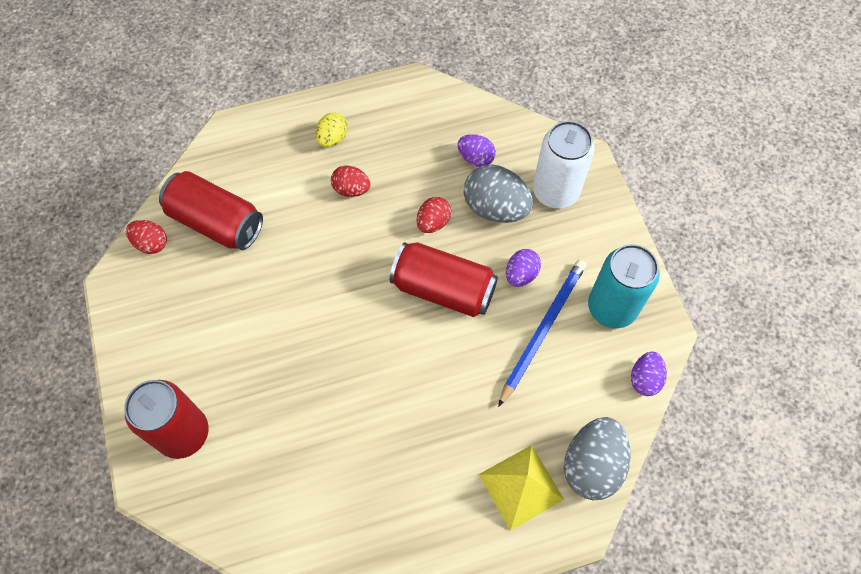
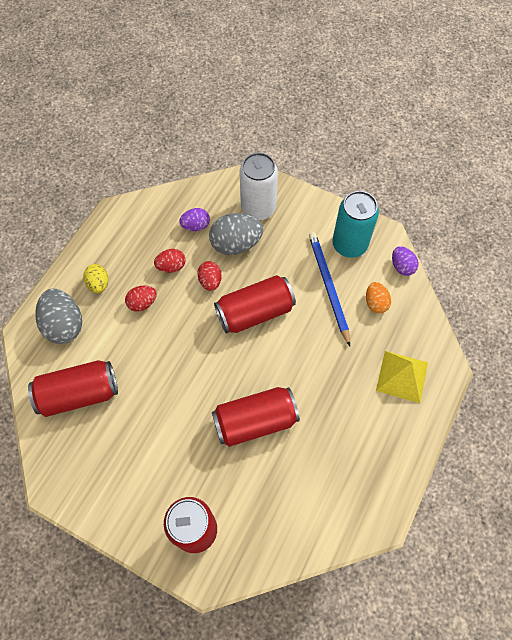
camera: 45 degrees left, 0 degrees up
(151, 243) = (50, 444): red egg -> red egg (171, 266)
(334, 390) = (255, 421): none -> red can
(521, 274) = (287, 268): purple egg -> none
(574, 390) = (375, 303): none -> orange egg
(592, 465) = (422, 332): grey egg -> grey egg (64, 325)

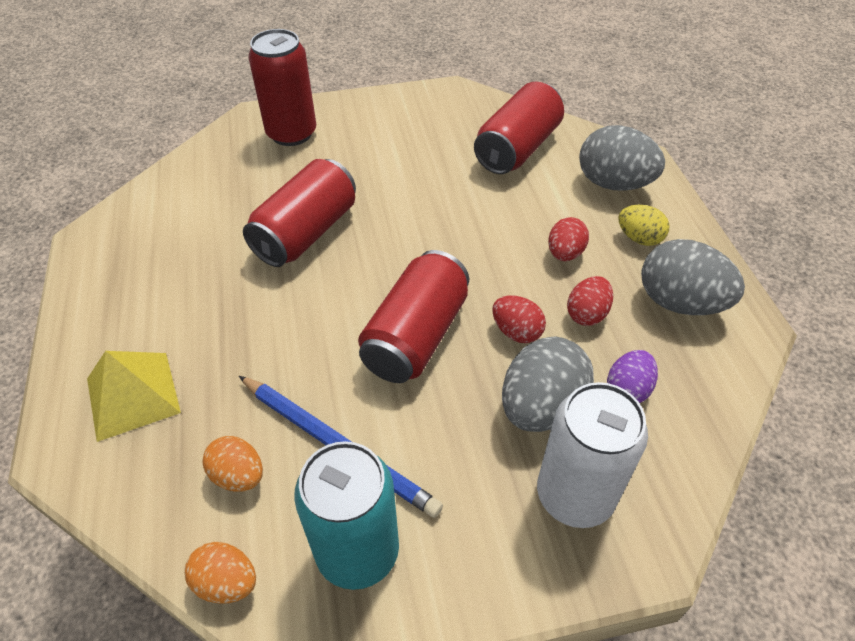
camera: 140 degrees right, 15 degrees down
(127, 242) = (680, 302): none -> grey egg
(402, 266) = (227, 582): purple egg -> orange egg

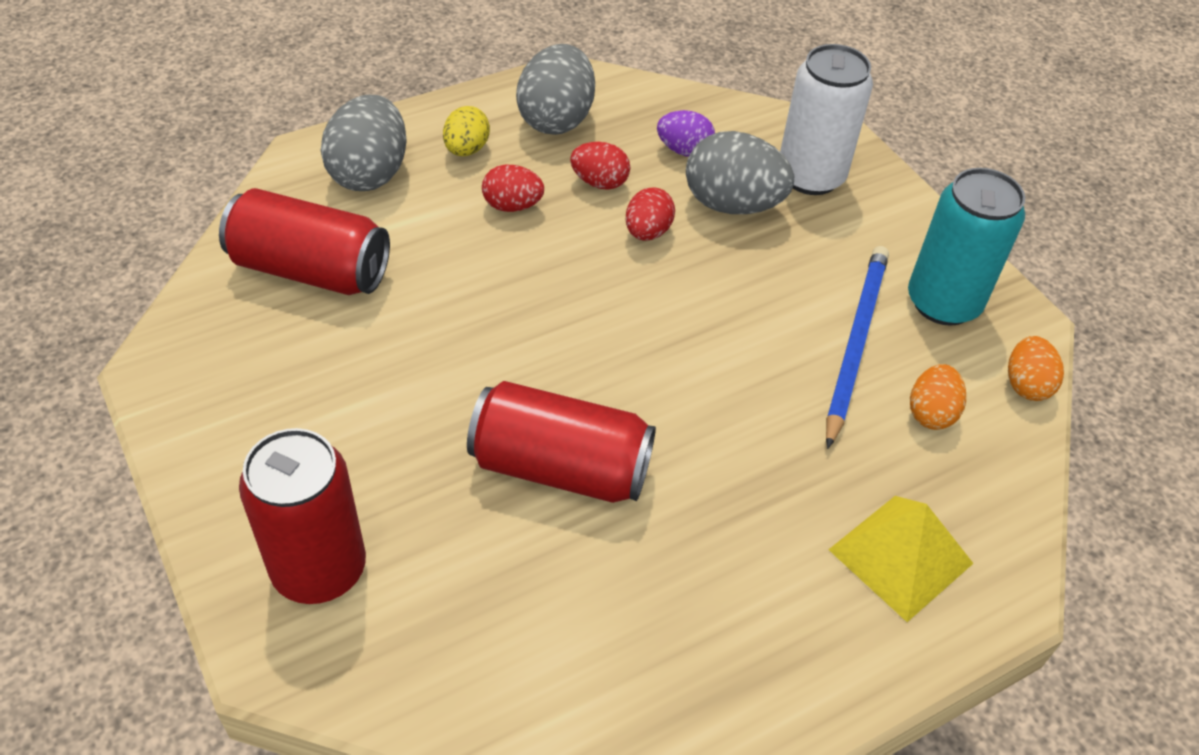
camera: 110 degrees left, 0 degrees up
(416, 336) = (690, 311): red can -> none

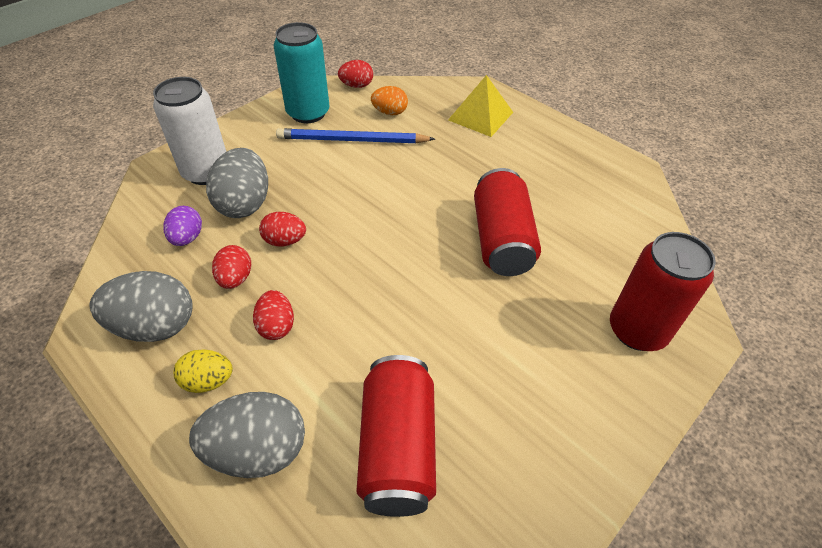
camera: 105 degrees left, 0 degrees up
(1026, 384) = (356, 86): orange egg -> red egg

